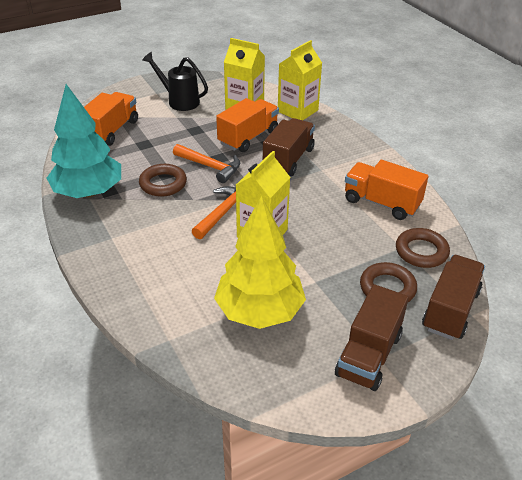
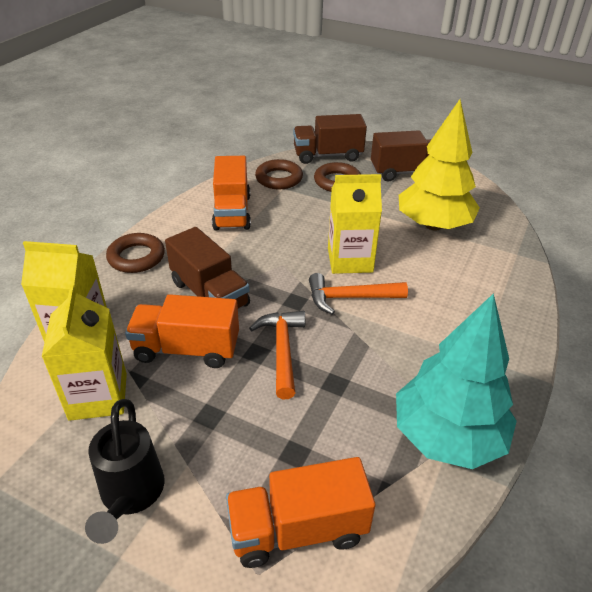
camera: 125 degrees left, 0 degrees up
(163, 184) = (356, 373): brown ring -> brown ring (136, 257)
(288, 160) = (209, 294): brown truck -> brown truck turned 120 degrees counterclockwise

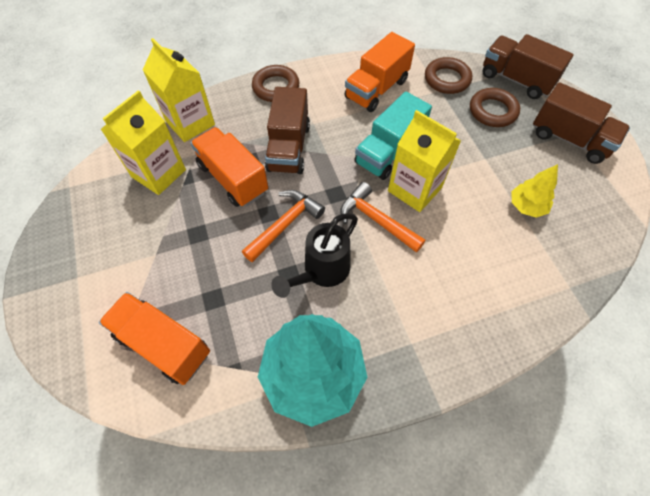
camera: 45 degrees right, 20 degrees up
(130, 495) = (114, 247): black watering can -> black watering can (322, 271)
(298, 248) = (389, 152): none -> turquoise truck
(433, 225) = (526, 206): yellow tree -> yellow tree, size x0.48

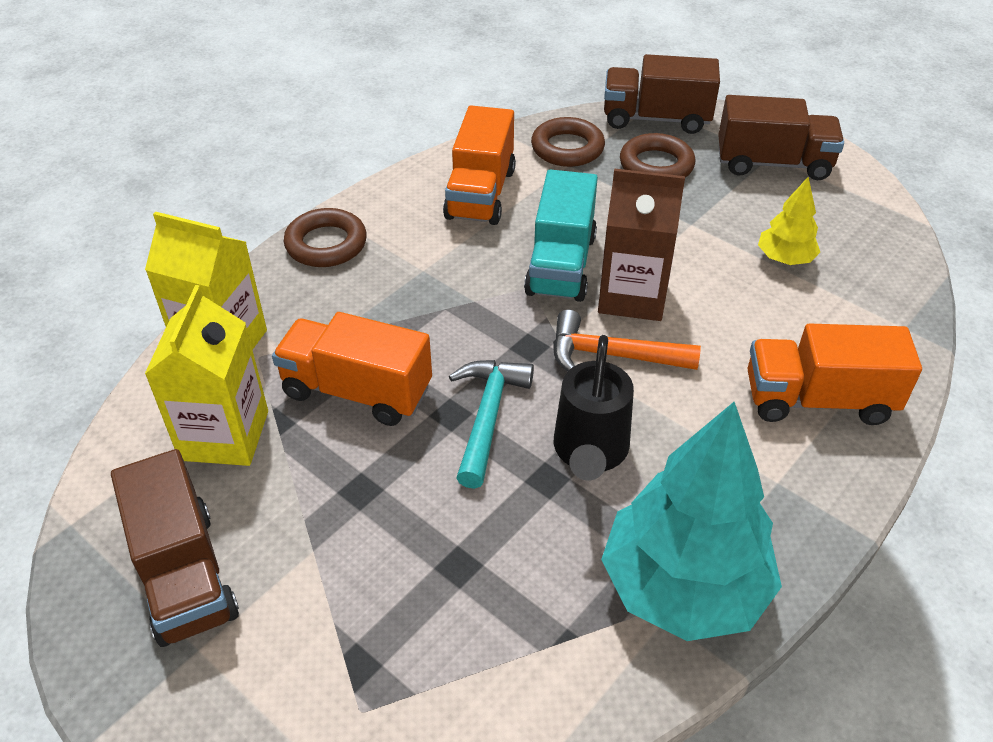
camera: 30 degrees left, 15 degrees down
(163, 344) = (430, 667): orange truck -> orange truck (818, 400)
(285, 224) = (487, 417): orange hammer -> turquoise hammer
(289, 147) = (411, 315): brown truck -> brown truck (185, 574)
(414, 189) = (632, 296): yellow carton -> brown carton

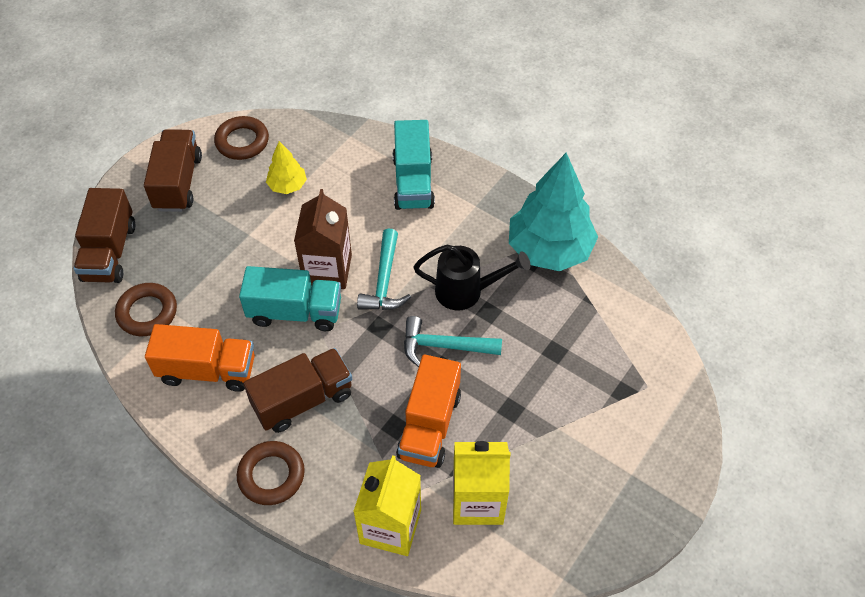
camera: 95 degrees left, 10 degrees up
(185, 574) = (586, 495): brown truck -> brown truck (303, 400)
(612, 355) = (384, 281): orange hammer -> turquoise hammer
(656, 165) = (175, 253): brown ring -> brown ring (242, 141)
(818, 400) = (413, 182): orange truck -> turquoise truck

